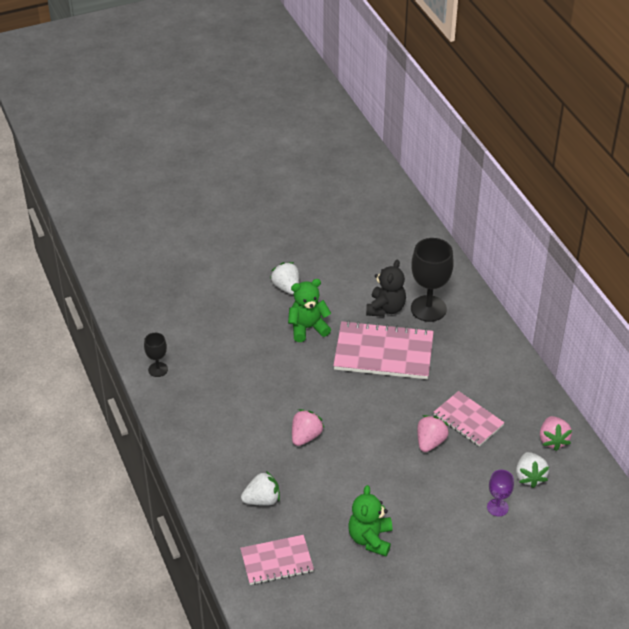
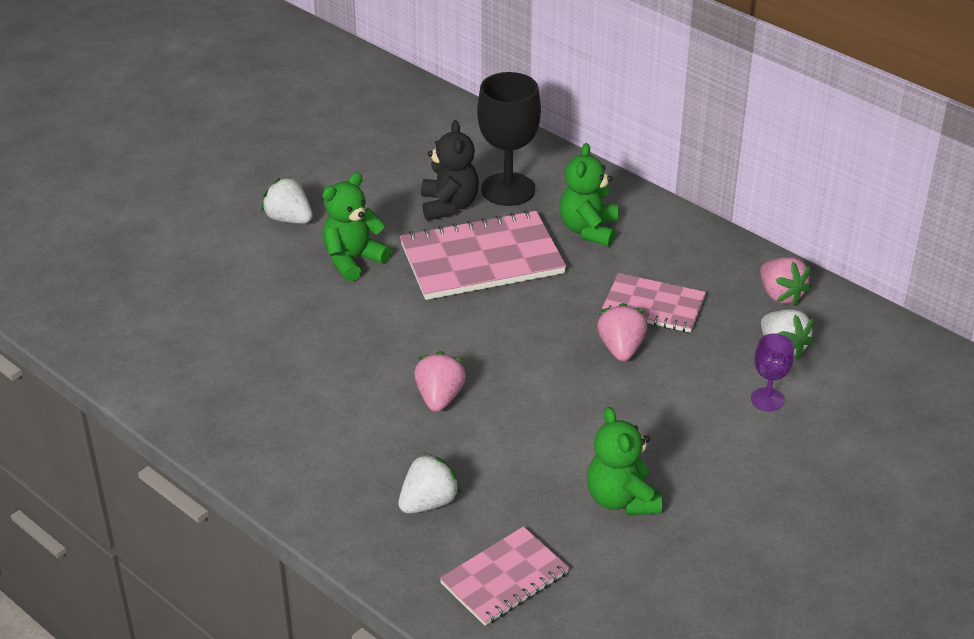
camera: 25 degrees left, 5 degrees down
(158, 369) = (156, 380): black goblet -> none
(461, 354) = (588, 230): none -> green teddy bear

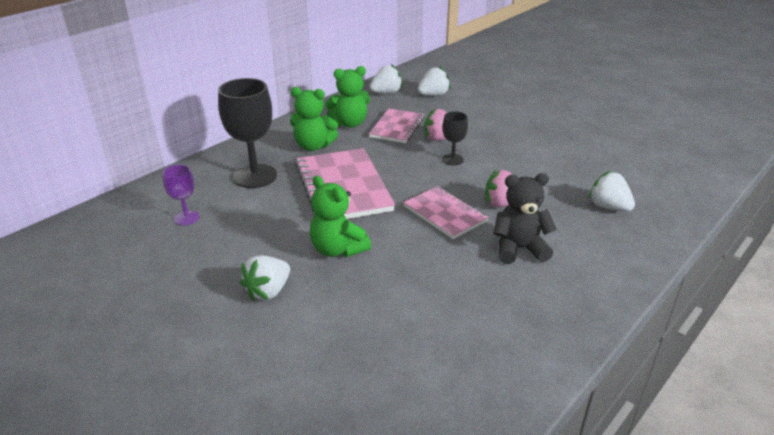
camera: 90 degrees left, 5 degrees down
(449, 205) = (269, 202): black teddy bear -> black teddy bear (519, 249)
(504, 578) = (658, 179): pink notebook -> pink notebook (444, 214)
(557, 358) = (452, 159): none -> black goblet
(621, 499) = (574, 142): green teddy bear -> green teddy bear (350, 123)
(767, 399) = (477, 101): purple goblet -> purple goblet (186, 218)
(780, 295) = (386, 92): pink strawberry -> white strawberry

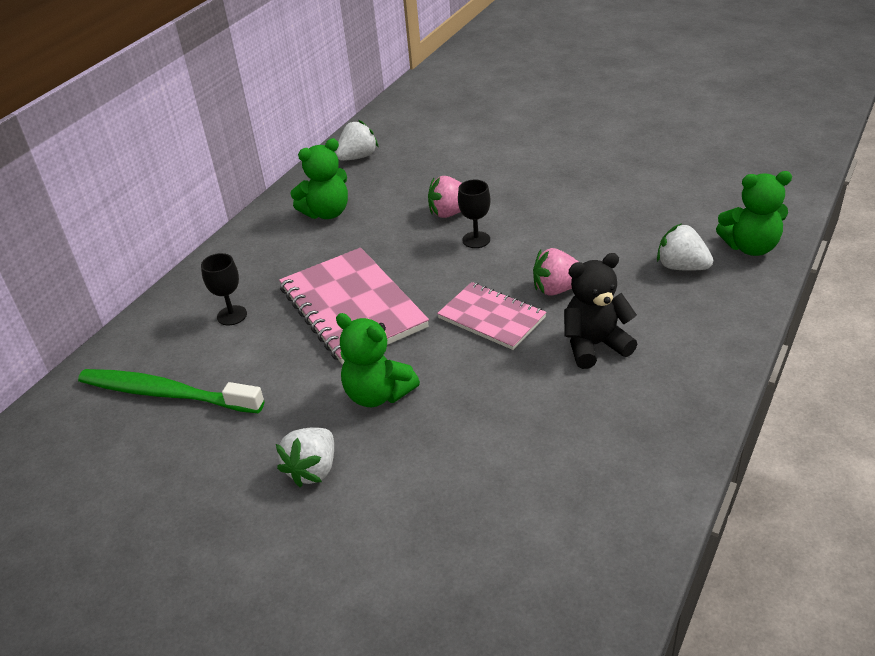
camera: 10 degrees left, 5 degrees up
(186, 218) = (166, 394): purple goblet -> green toothbrush
(255, 176) = (232, 315): black goblet -> black goblet, size x0.52
(313, 146) = (292, 256): green teddy bear -> green teddy bear (750, 247)
(397, 127) = (390, 207): pink notebook -> none
(433, 95) = (420, 149): white strawberry -> none

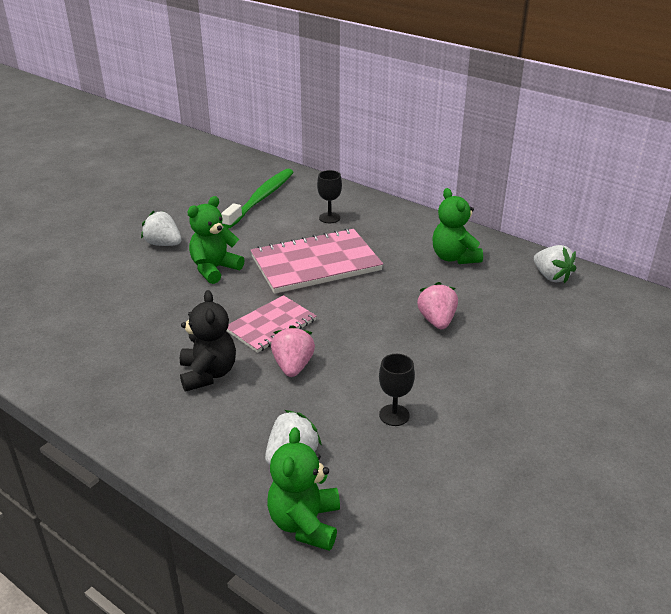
camera: 95 degrees right, 5 degrees down
(476, 240) = (386, 330): black goblet -> black goblet (394, 415)

